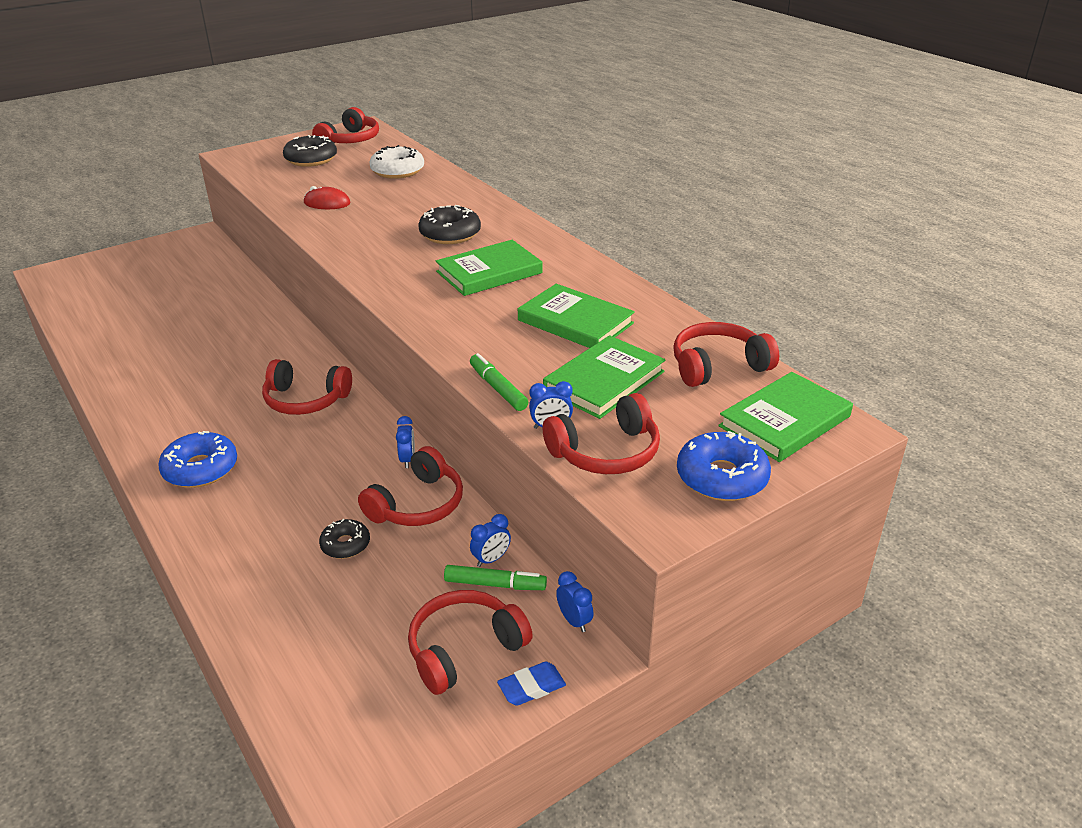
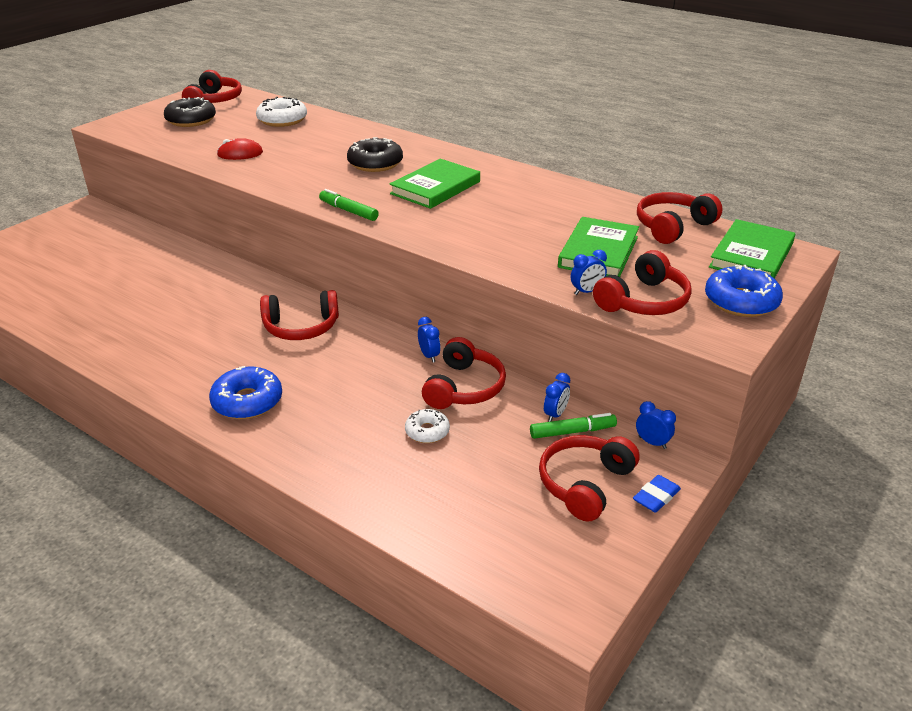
camera: 20 degrees left, 0 degrees up
(345, 545) = (427, 431): black donut -> white donut
(498, 388) = (520, 272): green marker -> green marker (348, 211)
(575, 322) = (538, 213): green book -> none

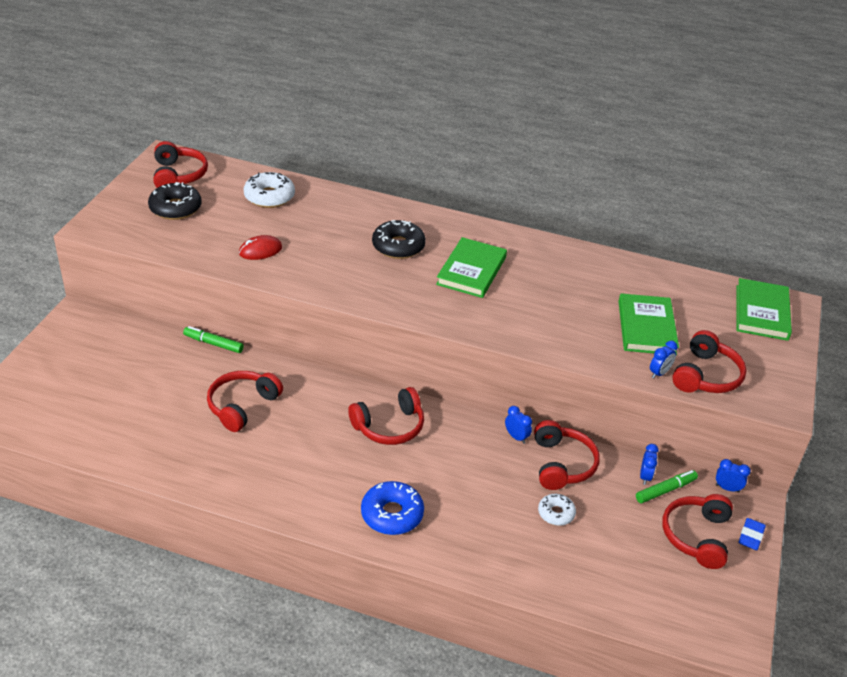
camera: 20 degrees left, 5 degrees up
(348, 211) = (413, 312): green marker -> green marker (213, 344)
(672, 226) = (689, 289): red headphones -> red headphones (242, 406)
(741, 301) = (775, 363): blue donut -> none

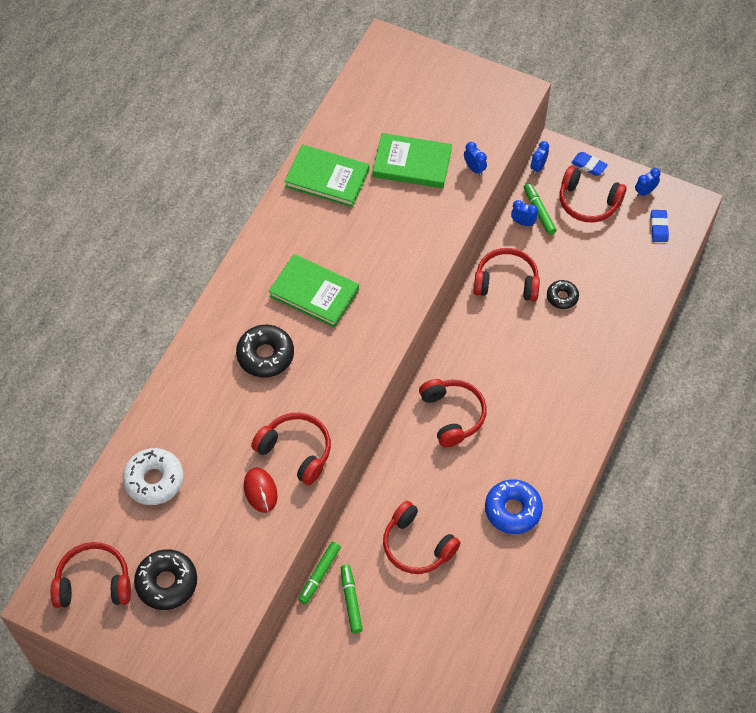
camera: 80 degrees left, 20 degrees up
(186, 364) = (351, 601): none -> green marker
(392, 514) = (560, 423): blue donut -> blue donut (513, 510)
(516, 437) = (471, 312): blue clock -> blue clock (645, 192)
(556, 513) = (562, 297): white donut -> black donut
(687, 609) = (658, 227): none -> blue eraser
(706, 376) = (479, 135): red headphones -> red headphones (296, 451)
(761, 312) = (396, 69): green book -> green book (327, 178)

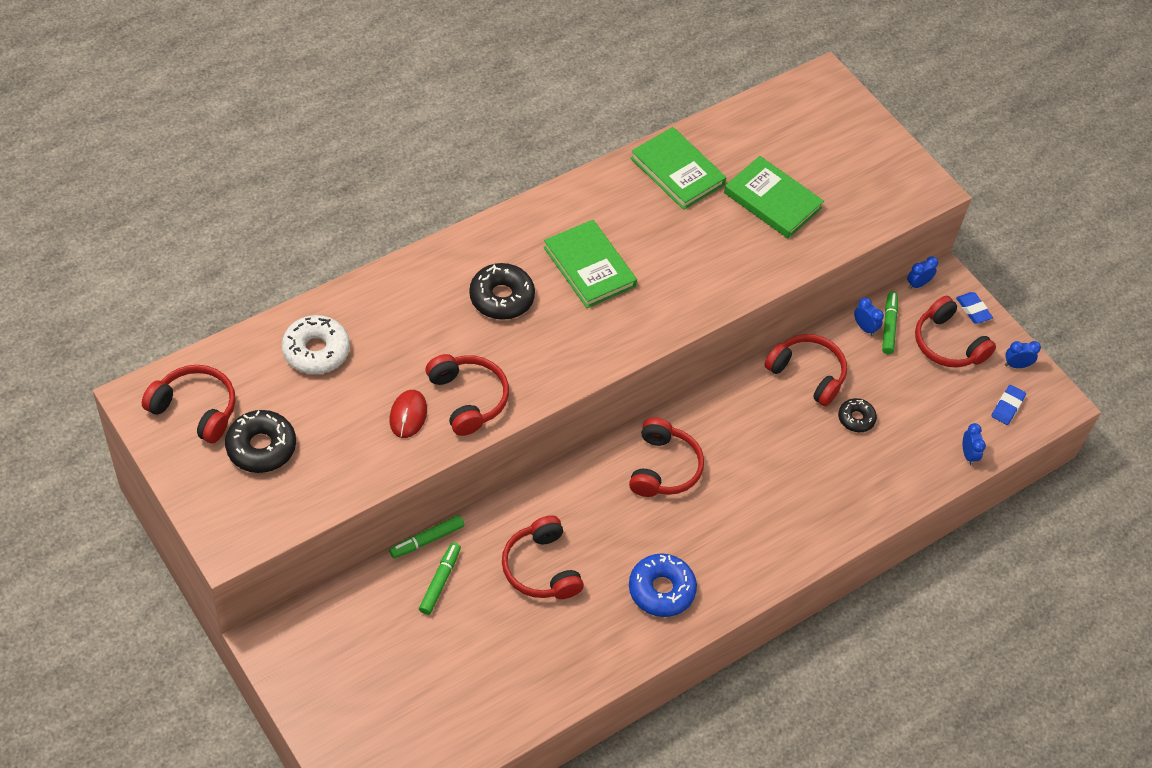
camera: 25 degrees right, 5 degrees down
(474, 169) = (833, 237): blue clock -> blue clock (968, 454)

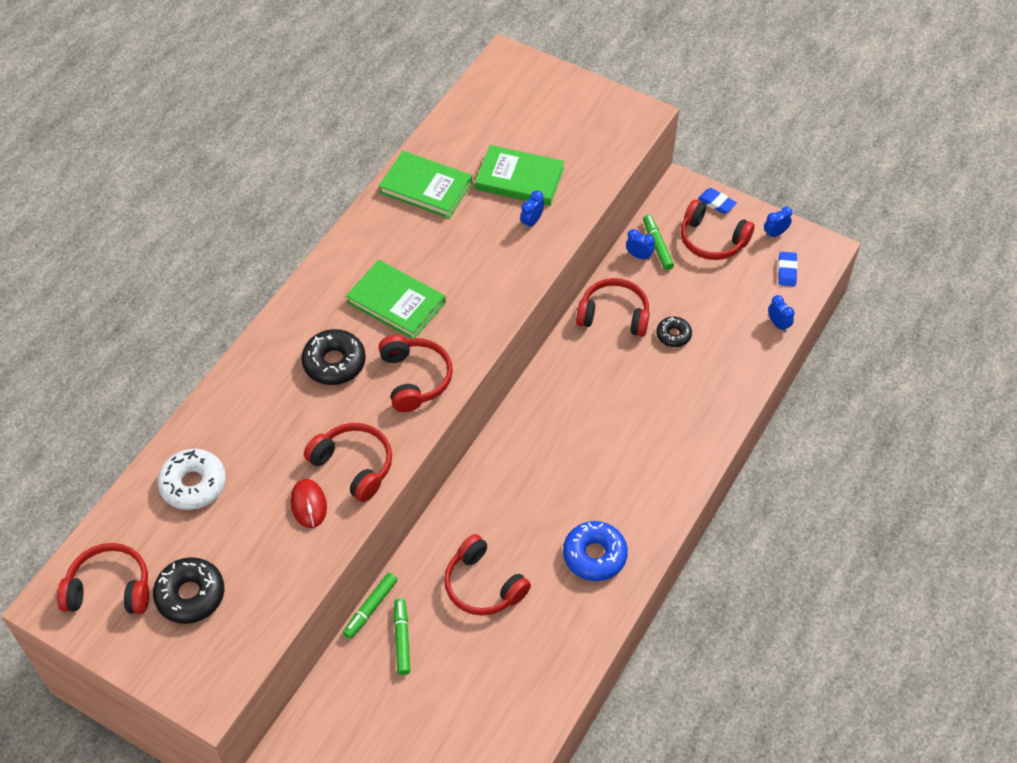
camera: 20 degrees left, 0 degrees up
(664, 468) = (539, 449): red headphones -> red headphones (415, 378)
(917, 284) = (661, 201): blue clock -> blue clock (531, 222)

